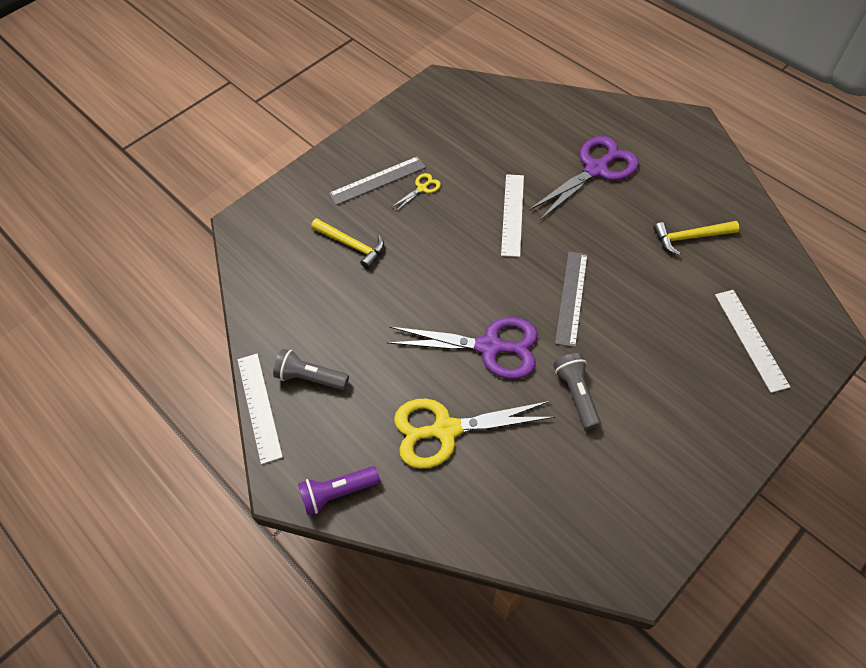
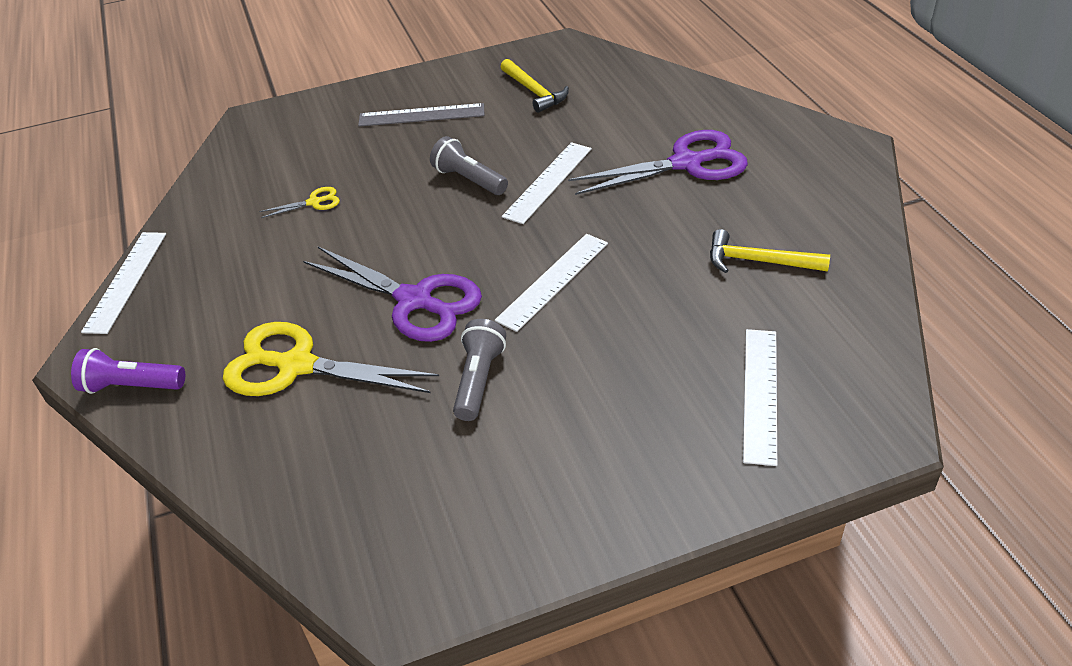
camera: 25 degrees right, 15 degrees down
(310, 377) = (199, 271): grey flashlight -> grey flashlight (469, 180)
(352, 245) = (345, 165): yellow hammer -> yellow hammer (534, 92)
(422, 188) = (464, 133): yellow scissors -> yellow scissors (314, 202)
(571, 298) = (553, 281): grey ruler -> white ruler

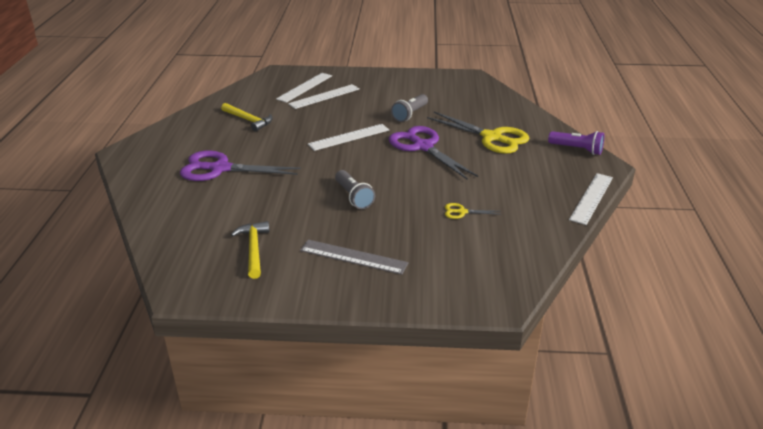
camera: 160 degrees left, 10 degrees down
(548, 182) = (307, 182): white ruler -> white ruler (324, 96)

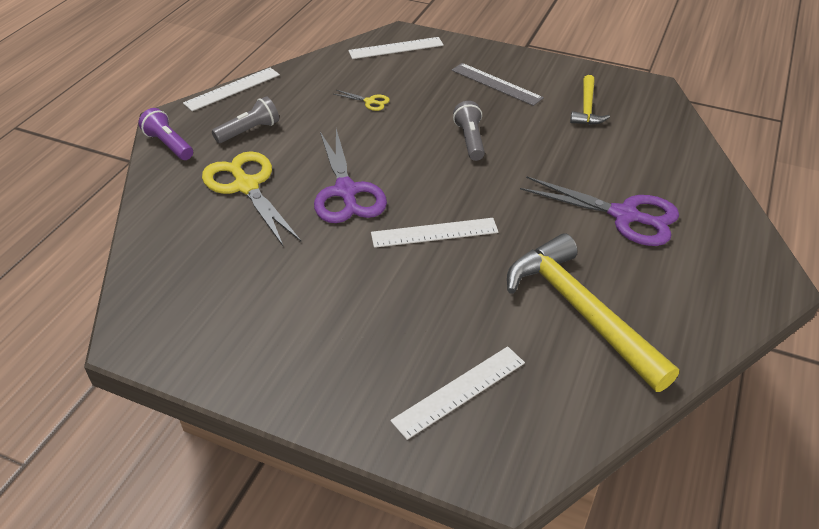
camera: 160 degrees left, 10 degrees up
(248, 120) = (580, 311): yellow hammer -> yellow hammer, size x1.90
(324, 96) = (433, 347): white ruler -> white ruler (396, 48)
(410, 114) = (318, 259): grey flashlight -> grey flashlight (249, 131)

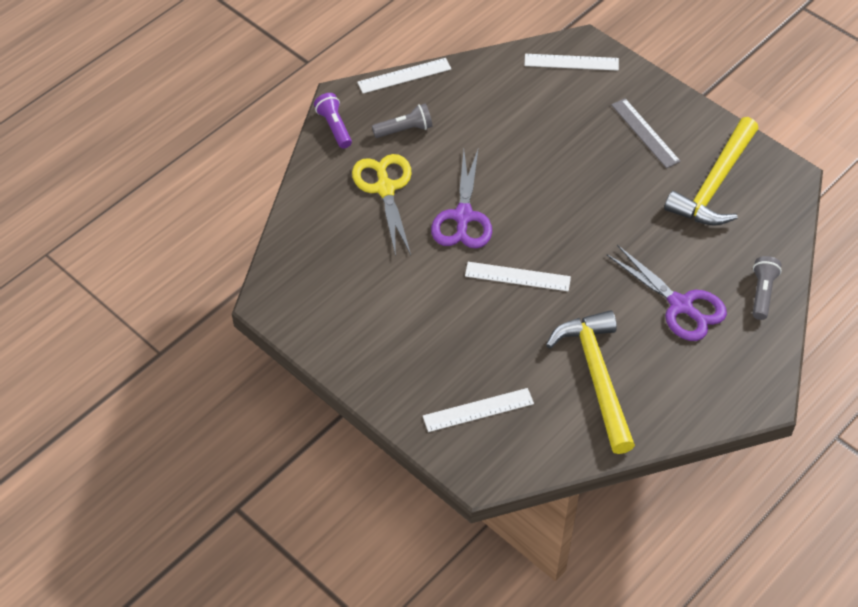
camera: 20 degrees right, 10 degrees up
(370, 102) = (520, 123): yellow scissors -> none
(470, 140) = (590, 192): grey flashlight -> grey flashlight (762, 293)
(587, 108) = (715, 184): yellow hammer -> yellow hammer, size x1.90

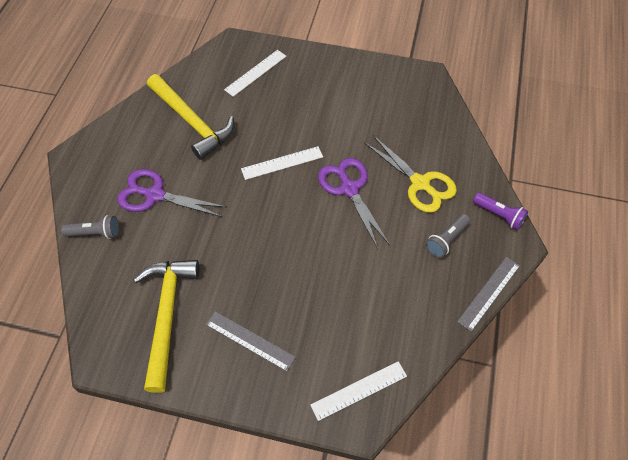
camera: 150 degrees right, 5 degrees up
(404, 75) = (489, 293): white ruler -> grey ruler
(762, 293) = (95, 233): grey flashlight -> grey flashlight turned 75 degrees counterclockwise

